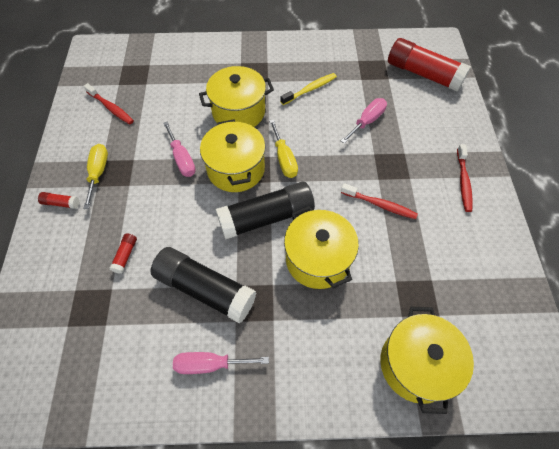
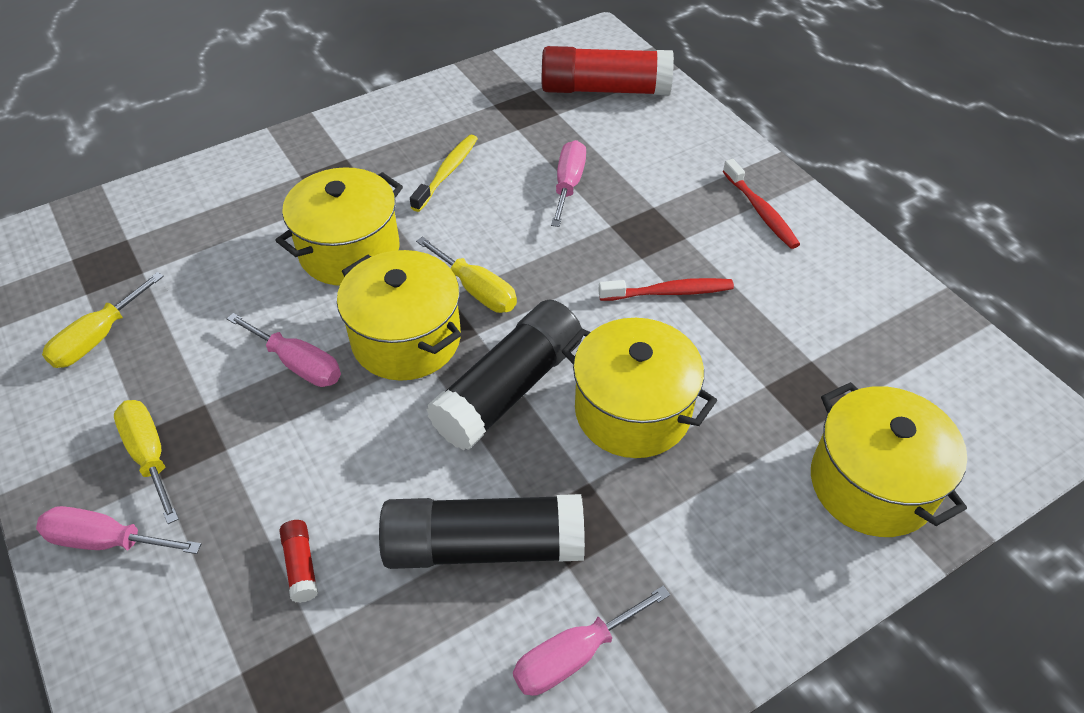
camera: 30 degrees left, 10 degrees down
(61, 203) = (106, 541): red glue stick -> pink screwdriver
(111, 108) = (98, 338): red toothbrush -> yellow screwdriver

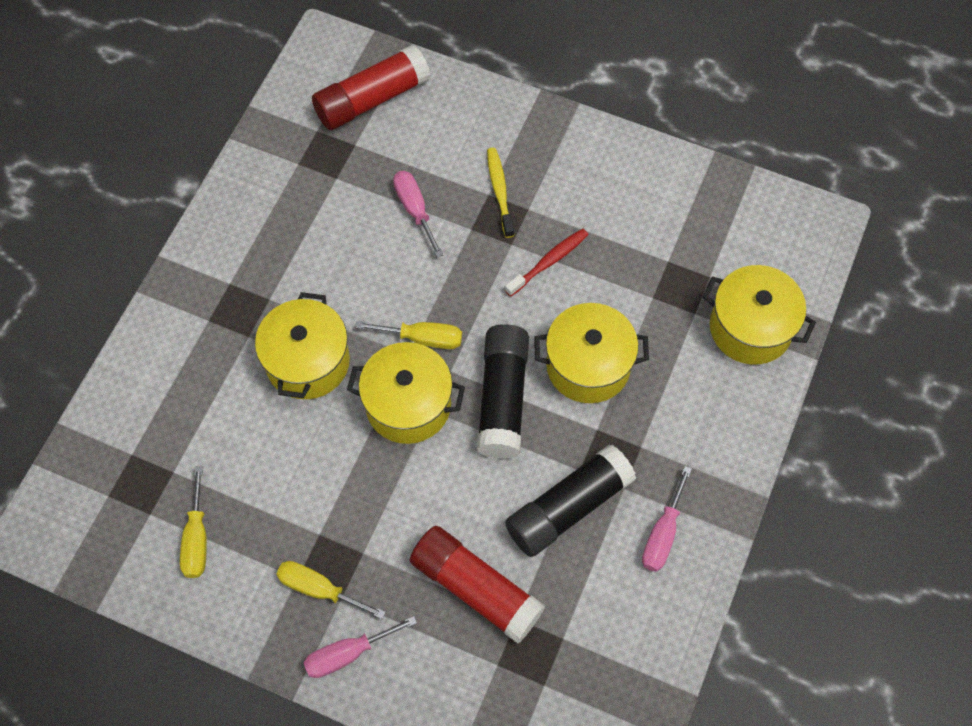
camera: 35 degrees left, 15 degrees up
(298, 364) = (353, 468): pink screwdriver -> none
(301, 565) = (476, 588): red glue stick -> red glue stick, size x2.49
(447, 172) = (318, 251): yellow toothbrush -> yellow toothbrush (499, 191)
(761, 211) = (562, 155): red toothbrush -> none

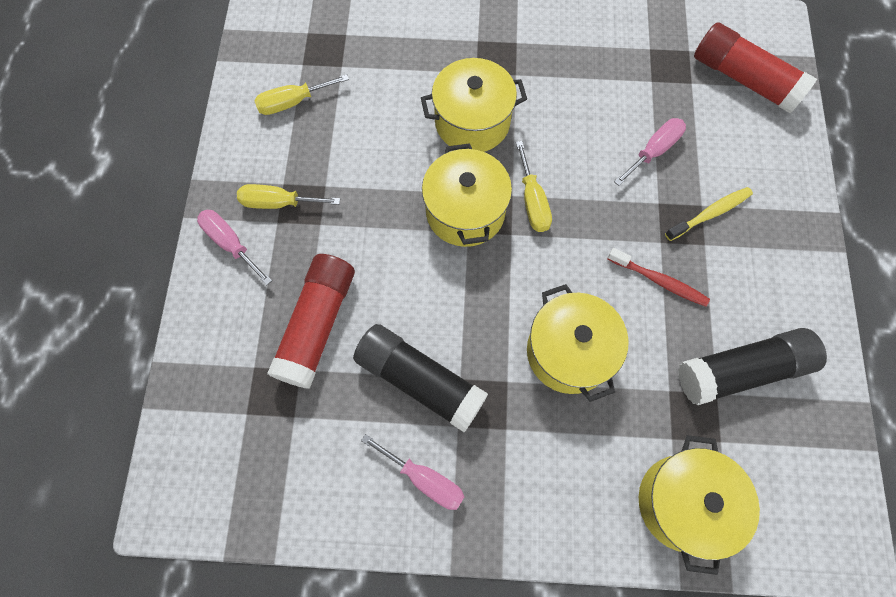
camera: 70 degrees right, 5 degrees up
(319, 589) = (278, 203): yellow screwdriver -> yellow screwdriver turned 90 degrees counterclockwise
(503, 398) = (503, 287): black glue stick -> black glue stick (741, 370)
(662, 534) = (424, 479): pink screwdriver -> pink screwdriver turned 150 degrees counterclockwise

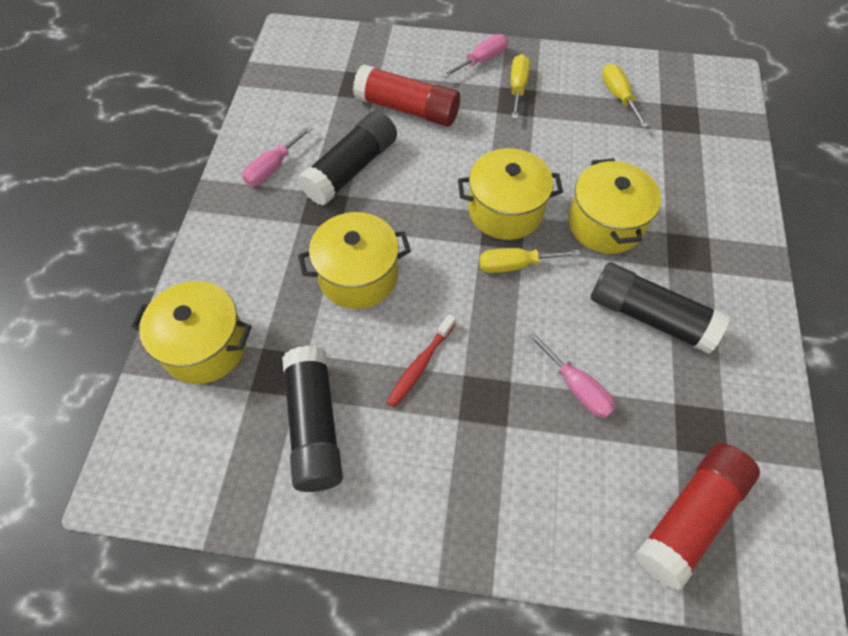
camera: 95 degrees right, 10 degrees down
(572, 92) = (650, 316): none -> black glue stick
(710, 213) = (496, 432): yellow toothbrush -> none

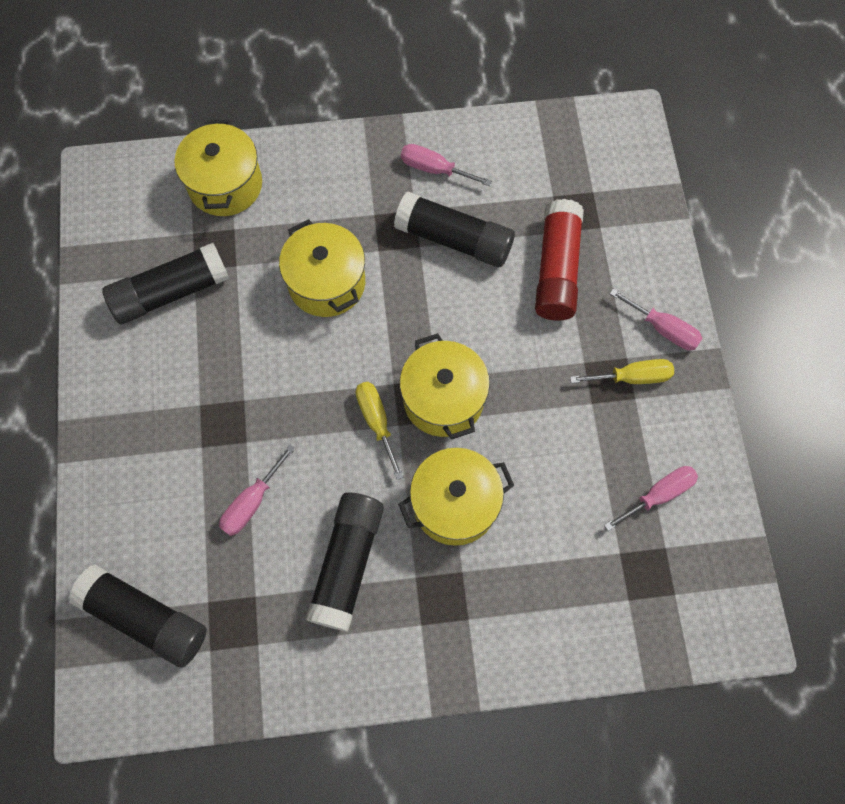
camera: 75 degrees right, 10 degrees up
(420, 365) = (245, 360): red toothbrush -> none
(618, 96) = (658, 495): yellow screwdriver -> pink screwdriver
(690, 518) = (145, 618): red glue stick -> black glue stick

